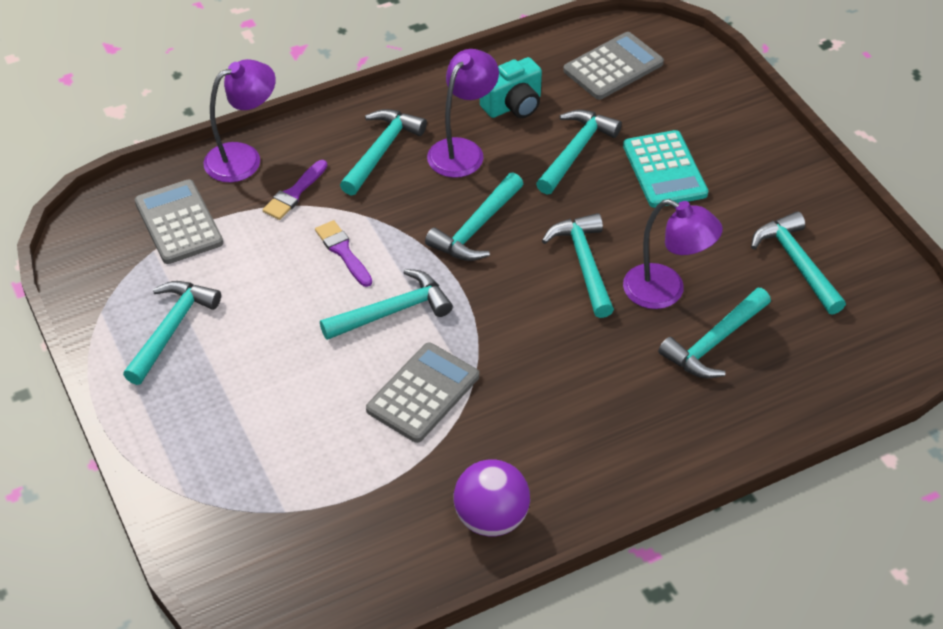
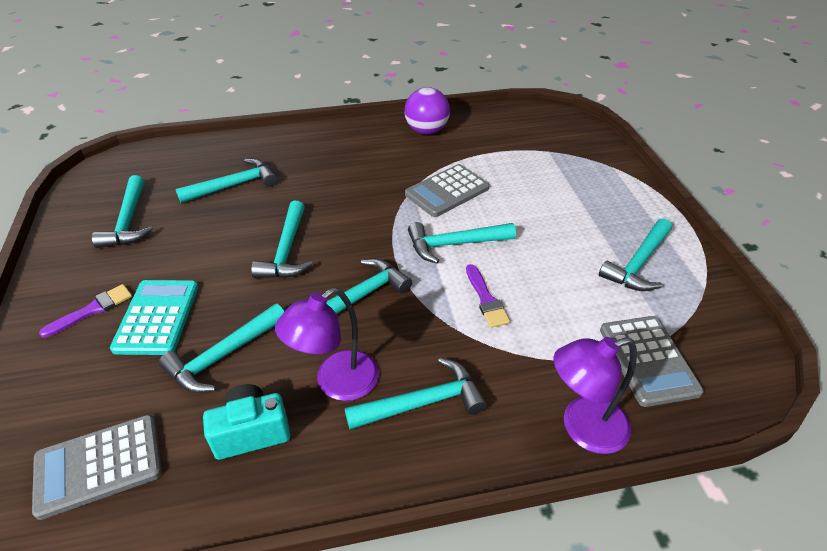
camera: 165 degrees left, 5 degrees down
(294, 193) = (526, 369): purple brush -> purple brush (92, 310)
(381, 151) = (423, 402): turquoise hammer -> turquoise hammer turned 150 degrees counterclockwise
(665, 292) = (240, 220): purple lamp -> none

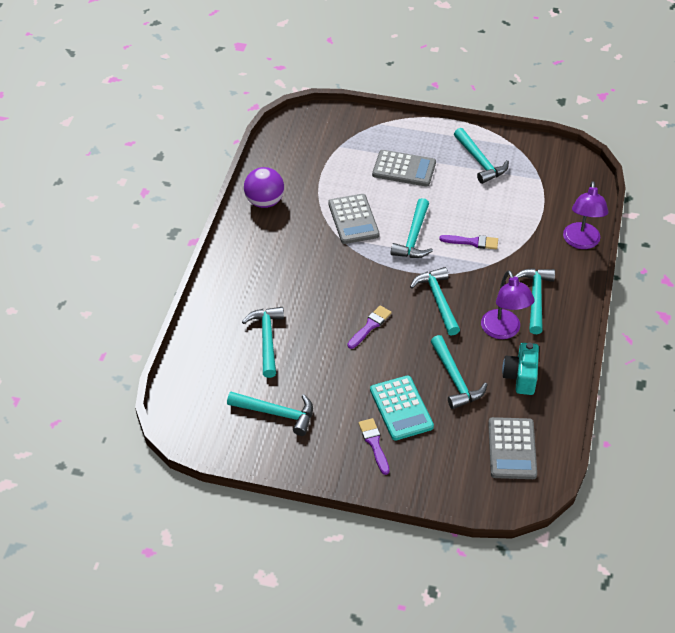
camera: 65 degrees left, 5 degrees up
(157, 317) = (401, 408): turquoise calculator -> turquoise calculator turned 135 degrees counterclockwise
(286, 251) = (370, 326): turquoise hammer -> purple brush
(648, 360) = (552, 196): grey calculator -> grey calculator (404, 169)

